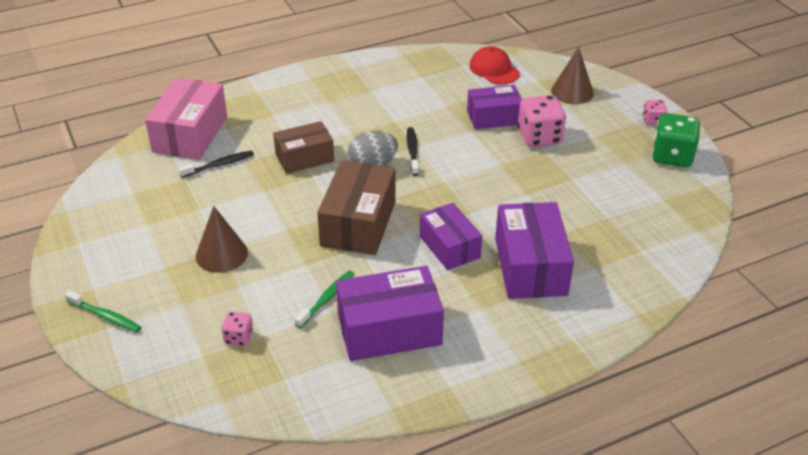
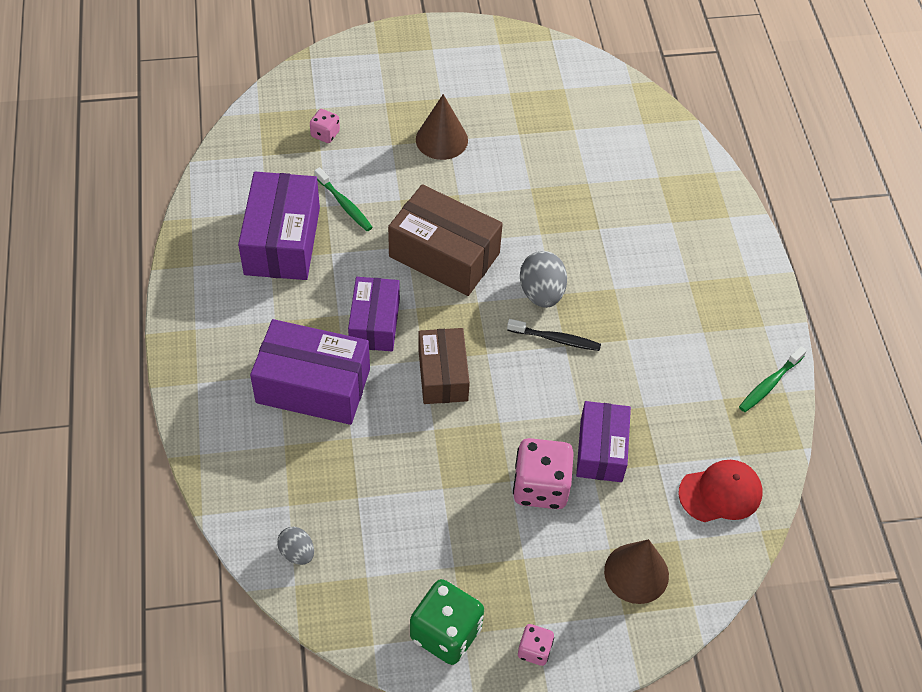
camera: 105 degrees right, 15 degrees up
(105, 316) = (392, 53): green toothbrush -> green toothbrush (769, 384)
(190, 134) = (655, 144): pink box -> none
(219, 165) = (588, 160): black toothbrush -> none
(304, 158) = (577, 234): brown box -> brown box (443, 375)
(449, 247) = (375, 323): purple box -> purple box turned 75 degrees counterclockwise
(673, 236) = (297, 552): none -> grey egg

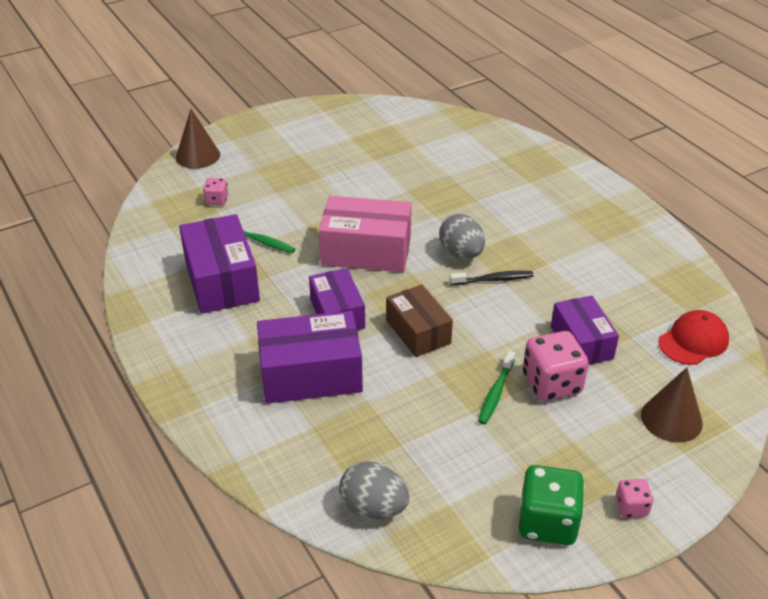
camera: 20 degrees left, 15 degrees down
(297, 552) = (373, 507): grey egg -> grey egg, size x1.64
(441, 139) = (316, 179): brown cone -> brown cone (198, 156)
(444, 255) = (366, 251): brown box -> pink box
(769, 384) = (674, 259): green toothbrush -> green toothbrush (495, 393)

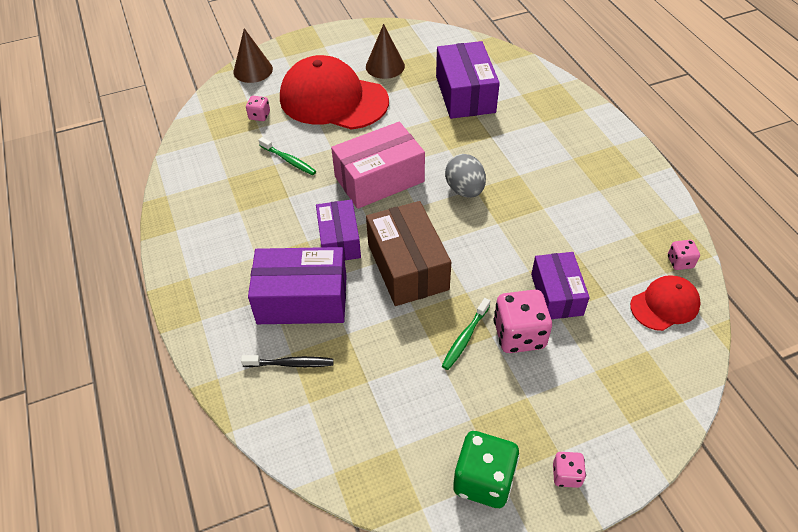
camera: 10 degrees right, 10 degrees up
(221, 280) = (245, 196): purple box -> purple box (465, 94)
(296, 178) = (333, 100): none -> red cap
(366, 251) = (379, 179): pink box -> pink box turned 45 degrees counterclockwise
(373, 507) = (328, 442): grey egg -> none
(418, 332) = (408, 266): brown box -> brown box, size x1.51
(493, 280) = (488, 220): black toothbrush -> black toothbrush (291, 364)
(671, 419) = (625, 386): brown cone -> brown cone (385, 66)
(699, 300) = (680, 262): none -> pink dice

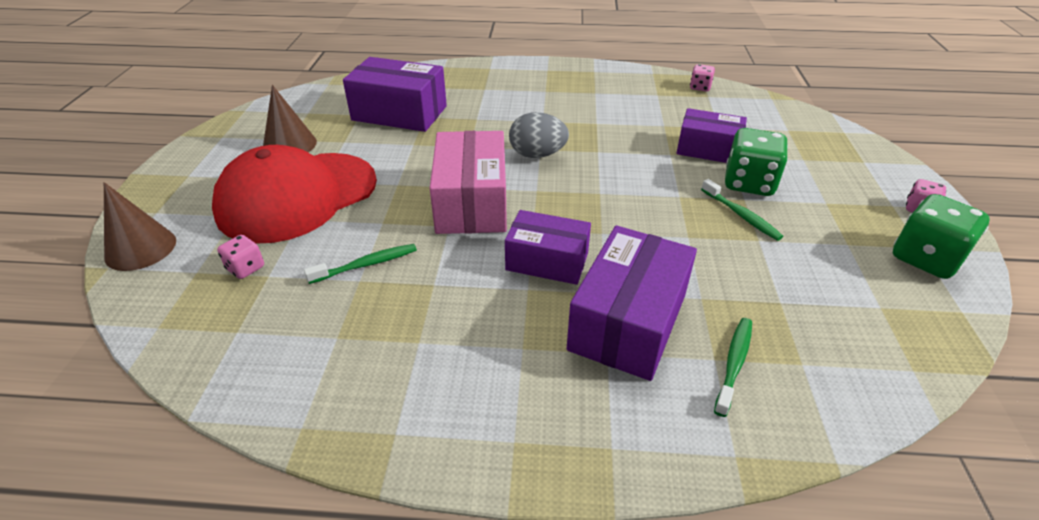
camera: 65 degrees left, 10 degrees down
(291, 364) = (734, 363): black toothbrush -> green toothbrush
(408, 266) = (622, 222): brown box -> none
(519, 335) = (749, 183): pink dice -> green dice
(665, 305) = (742, 107): red cap -> none

